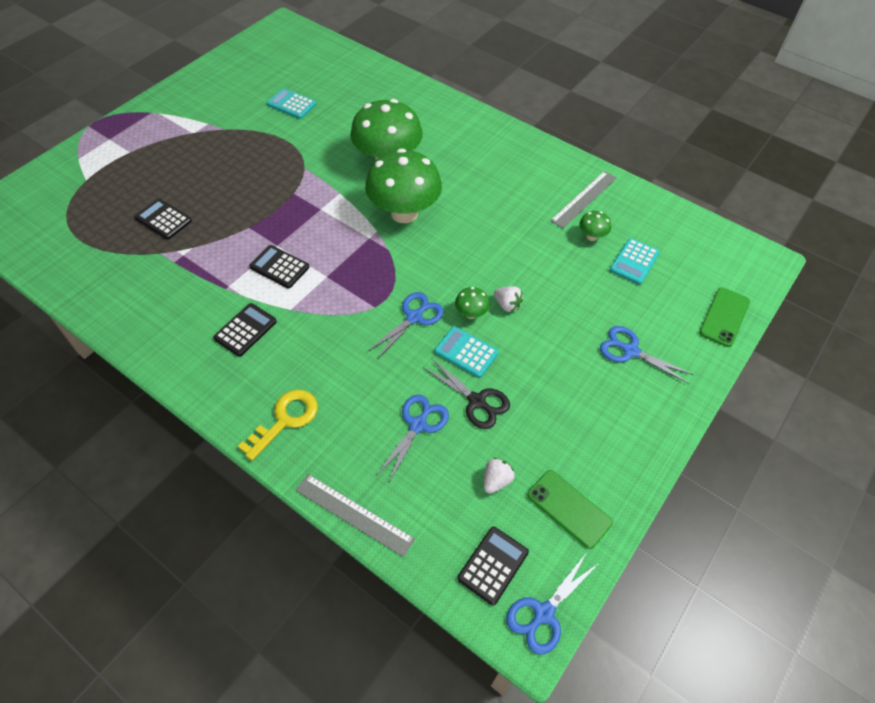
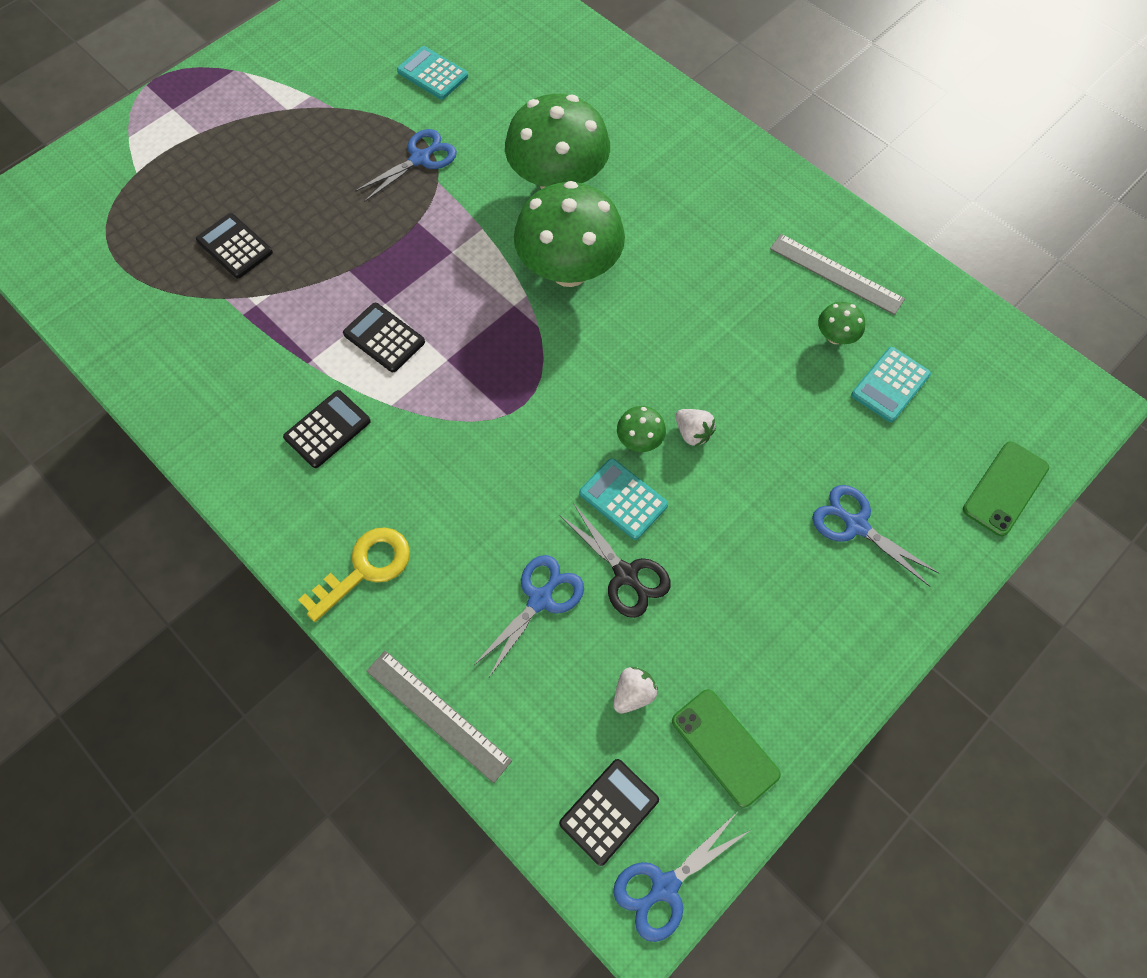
camera: 10 degrees right, 10 degrees up
(414, 317) = (559, 437): blue scissors -> blue scissors (420, 158)
(584, 199) = (836, 274): grey ruler -> grey ruler turned 75 degrees clockwise

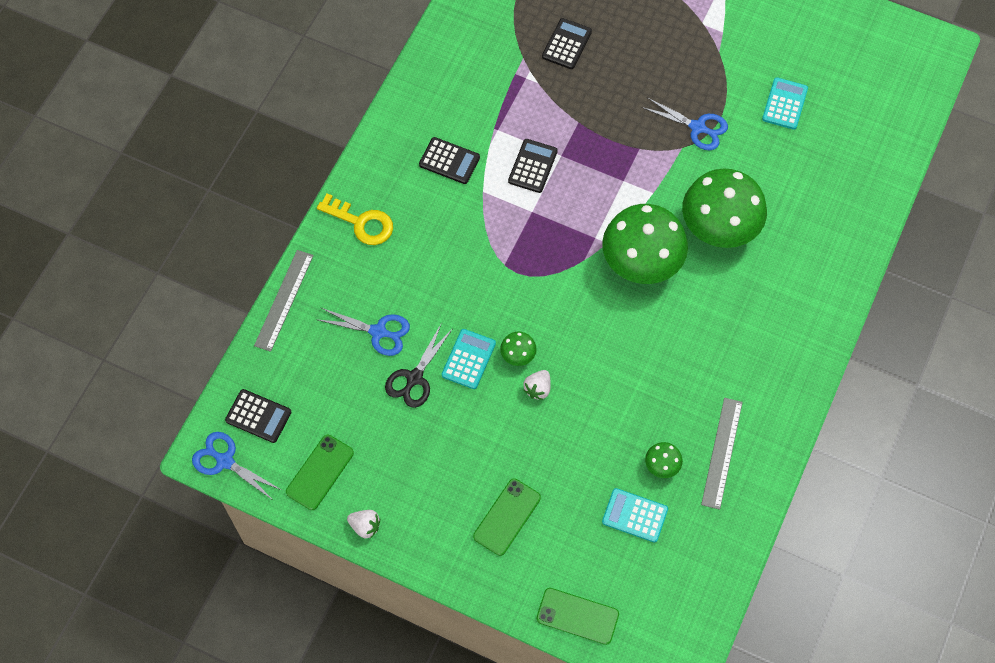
camera: 70 degrees right, 0 degrees up
(633, 693) = (335, 407): white strawberry -> white strawberry (365, 526)
(856, 525) = (507, 517): blue scissors -> green phone

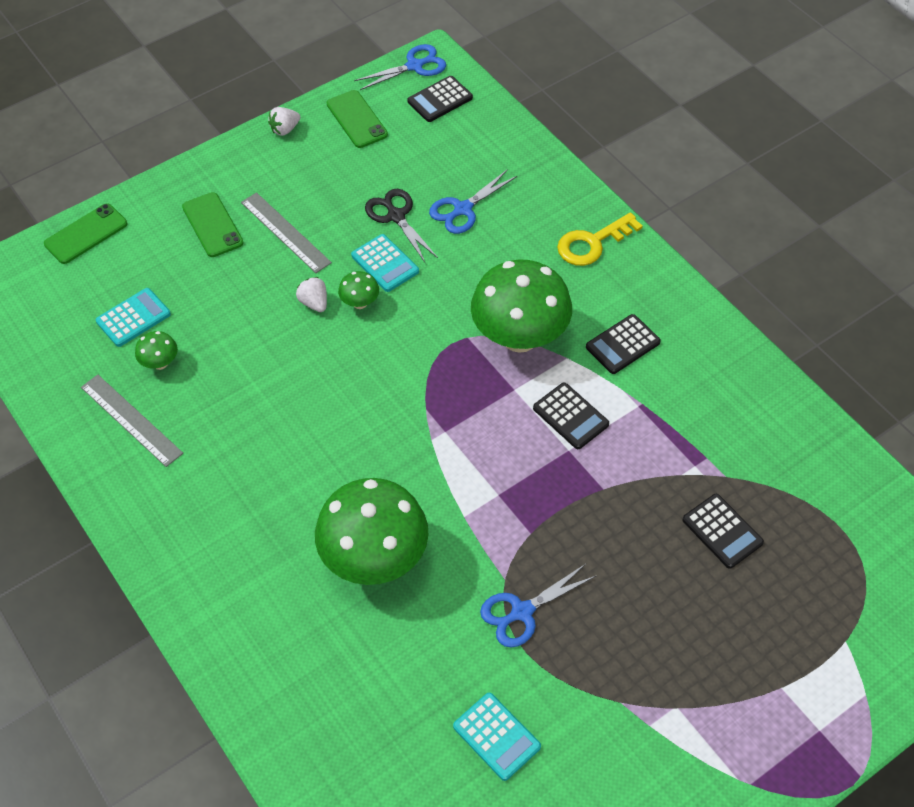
camera: 120 degrees right, 10 degrees down
(284, 300) = (544, 156): grey ruler -> grey ruler (285, 232)
(641, 264) = (385, 458): green mushroom -> green mushroom (519, 337)

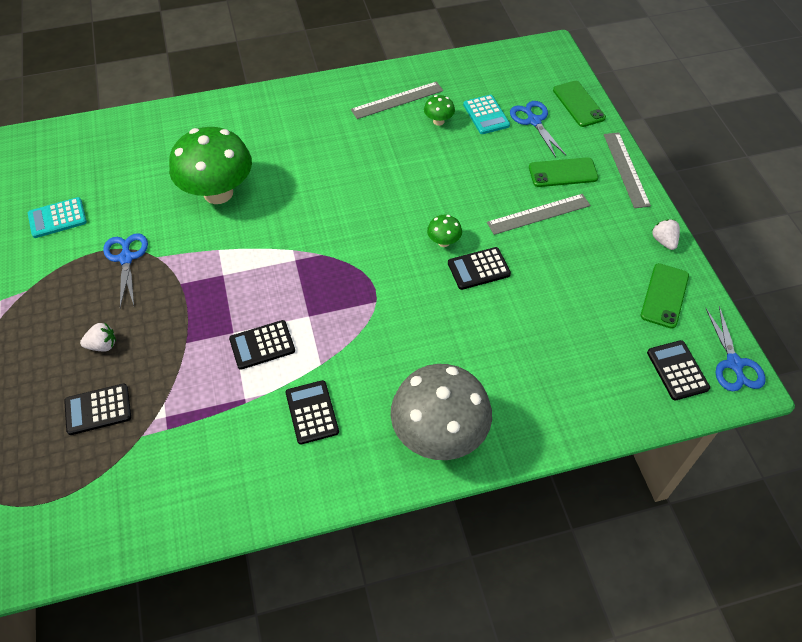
camera: 110 degrees right, 0 degrees up
(188, 174) = (626, 169): none -> grey ruler
(314, 303) = (456, 214): white strawberry -> white strawberry (102, 345)
(356, 119) = (664, 295): green phone -> green phone turned 60 degrees counterclockwise
(385, 263) = (478, 269): turquoise calculator -> black calculator
(396, 216) = (530, 291): black scissors -> none
(462, 209) = (521, 343): blue scissors -> blue scissors (534, 121)
(519, 337) = (358, 337): green mushroom -> none
(592, 243) = (439, 434): yellow key -> grey mushroom

